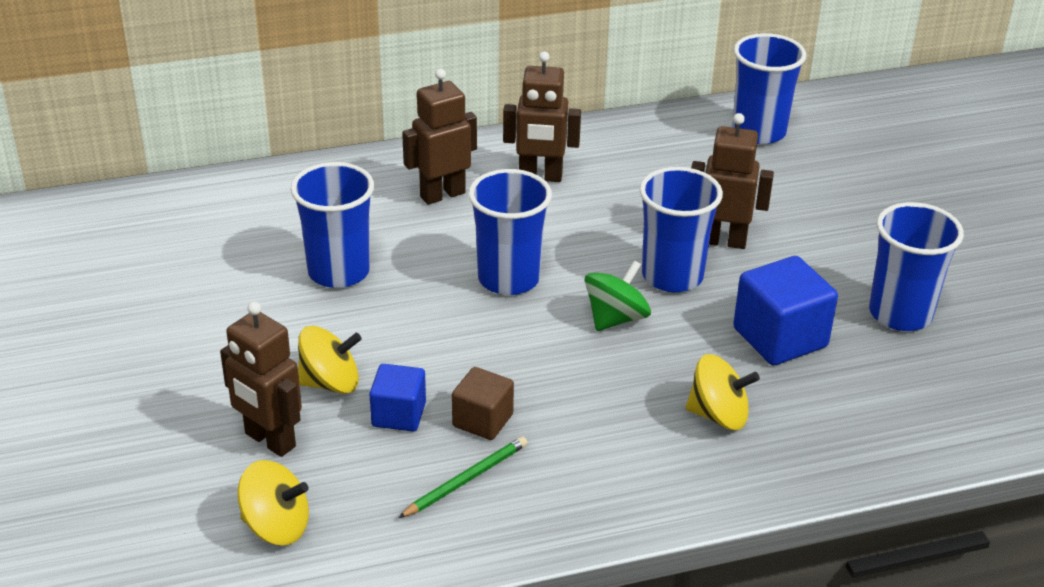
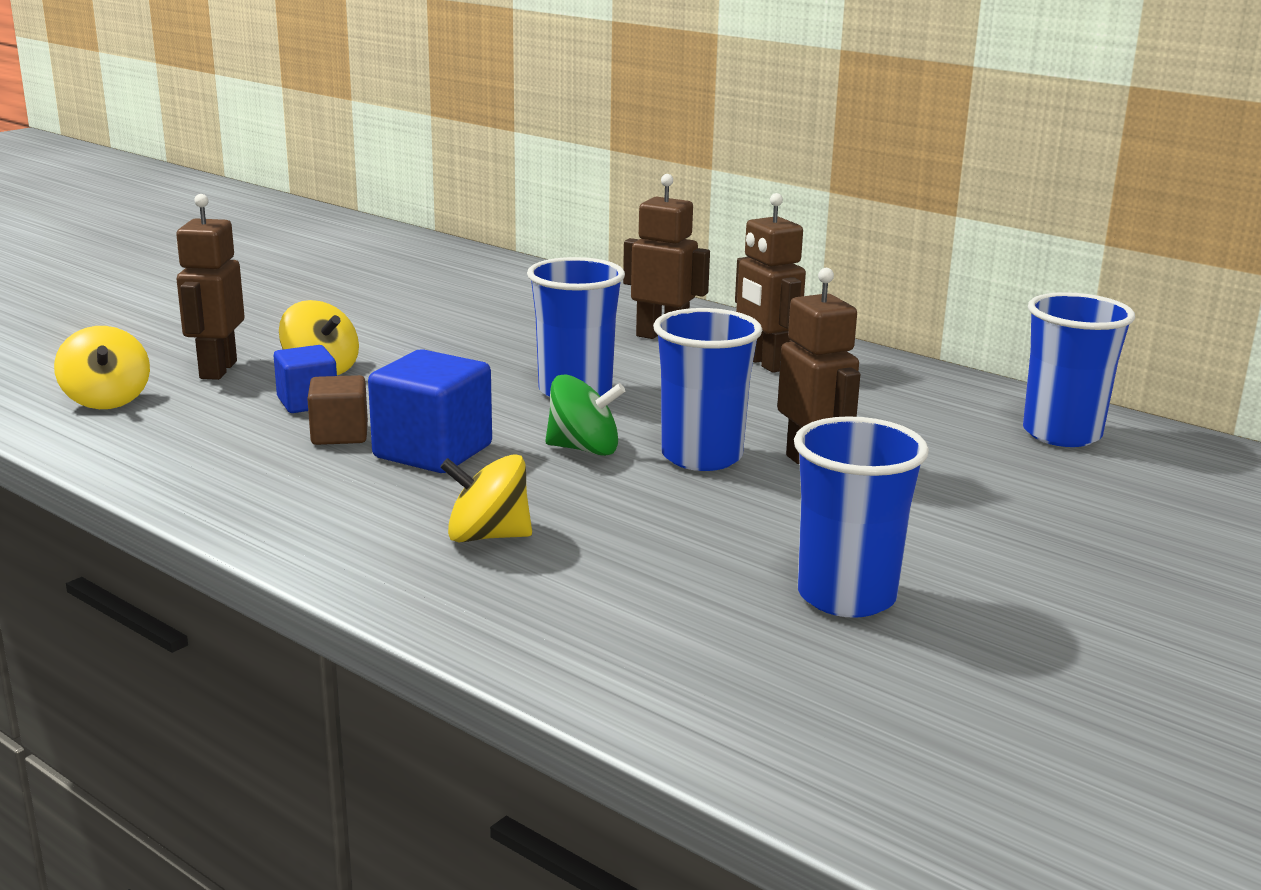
camera: 55 degrees right, 15 degrees down
(339, 272) = (482, 333): blue cup -> none
(466, 479) = (243, 449): green pencil -> none
(718, 415) = (487, 536): yellow spinning top -> yellow spinning top turned 120 degrees clockwise
(780, 337) = (679, 536): blue cube -> blue cube (433, 451)

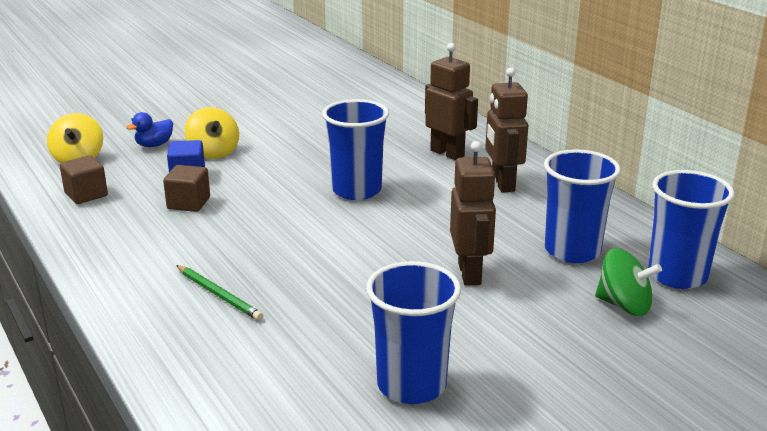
camera: 20 degrees right, 5 degrees up
(162, 442) = (86, 194): none -> brown cube
(217, 370) = (154, 145): brown robot -> blue duck
(433, 451) = (234, 224): blue cube -> none
(487, 536) = (219, 295): yellow spinning top -> green pencil
(584, 449) = (328, 237): green spinning top -> green spinning top (624, 305)
(701, 456) = (400, 255): blue cup -> blue cup (572, 251)

